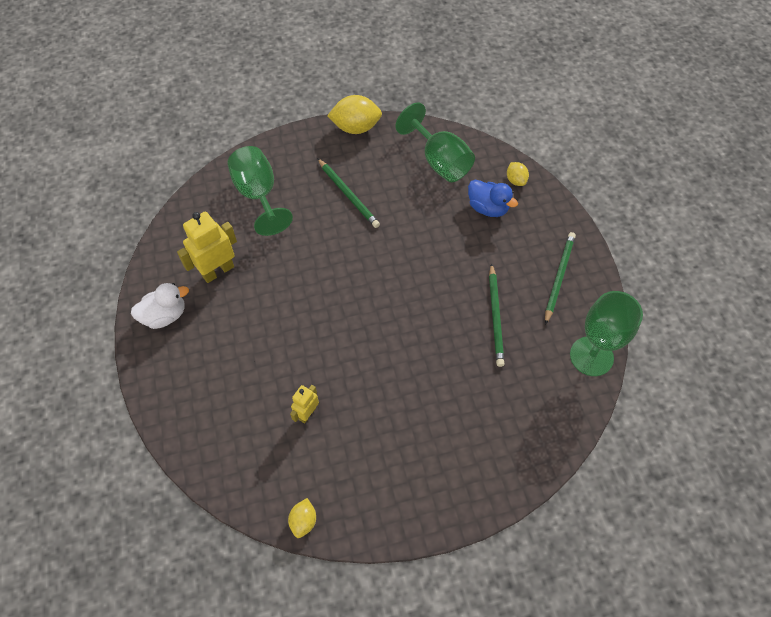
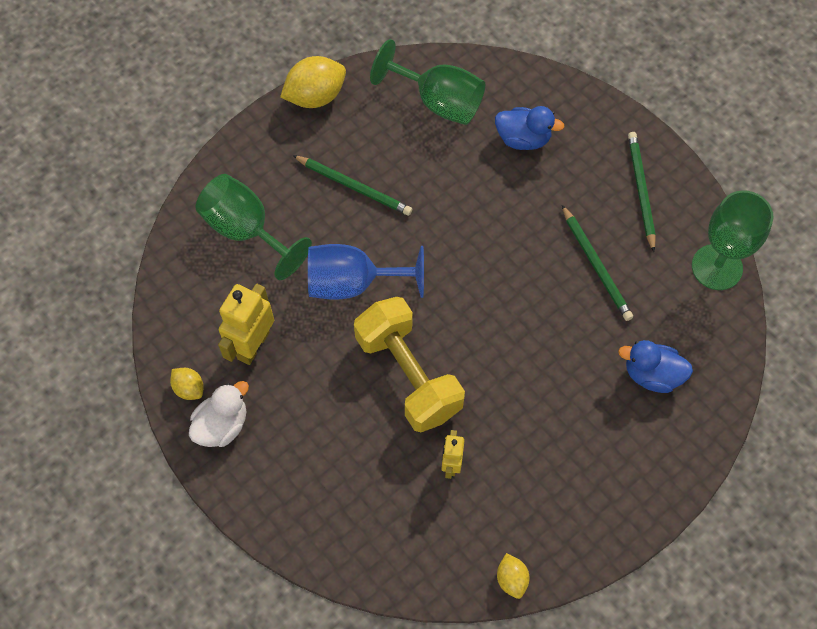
camera: 25 degrees left, 5 degrees up
(310, 258) = (353, 283): none -> blue goblet
(312, 337) = (408, 375): none -> yellow dumbbell
(497, 415) = (652, 374): none -> blue duck
(515, 180) = (537, 91): yellow lemon -> yellow lemon (189, 388)

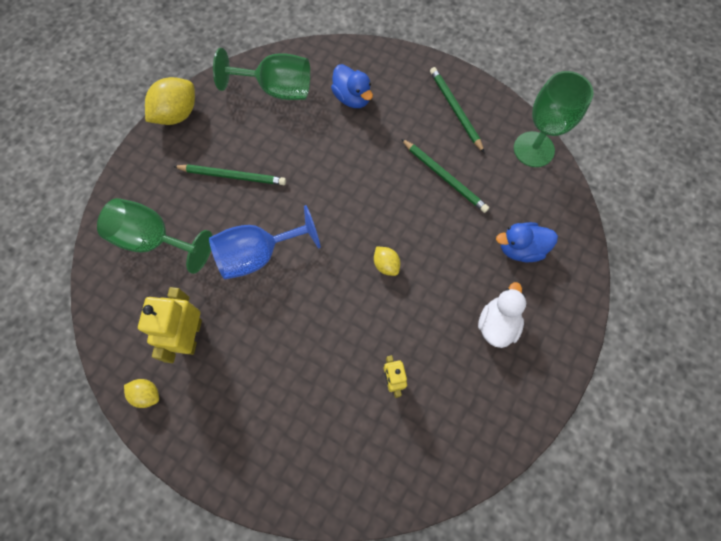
camera: 20 degrees left, 5 degrees up
(222, 425) = (186, 417): white duck -> white duck (497, 324)
(408, 375) = (330, 316): yellow dumbbell -> none
(511, 579) = (479, 462): yellow lemon -> yellow lemon (386, 265)
(523, 139) = (352, 98): blue duck -> blue duck turned 60 degrees clockwise

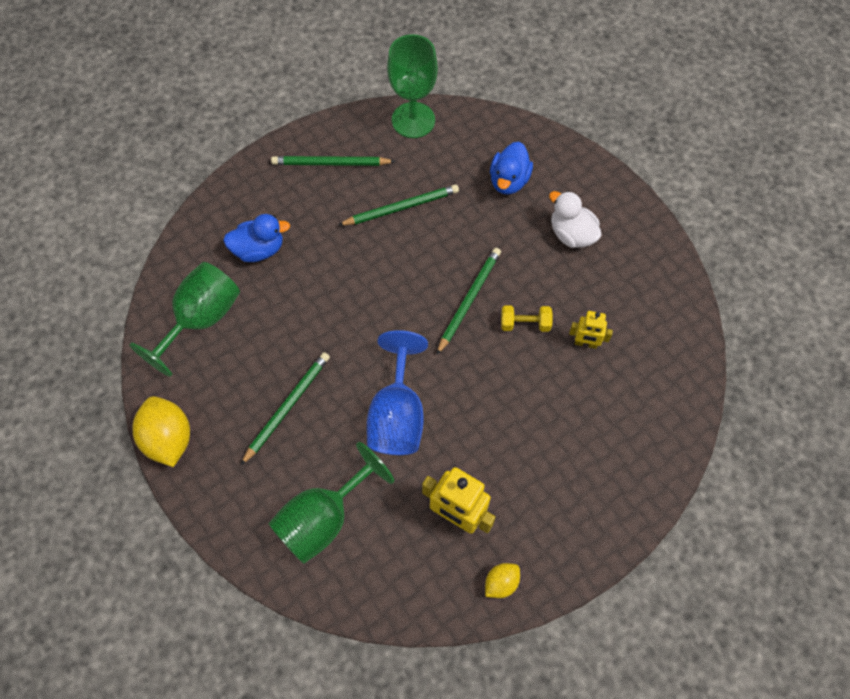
camera: 65 degrees left, 5 degrees down
(386, 265) = (469, 300): yellow lemon -> green pencil
(386, 319) = (525, 324): none -> yellow dumbbell

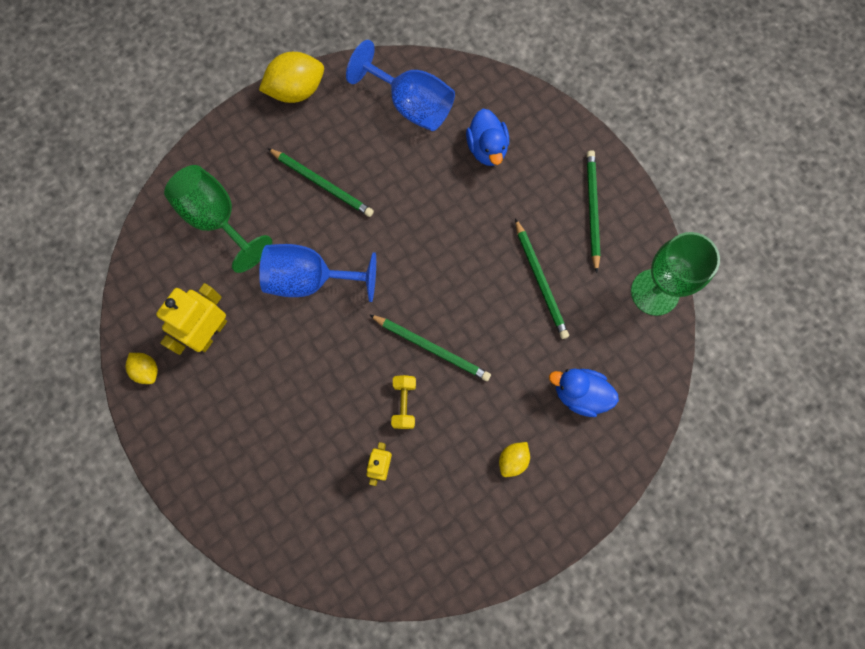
camera: 90 degrees right, 10 degrees up
(201, 319) = (411, 105): green goblet -> blue goblet
(571, 234) = (513, 460): white duck -> yellow lemon

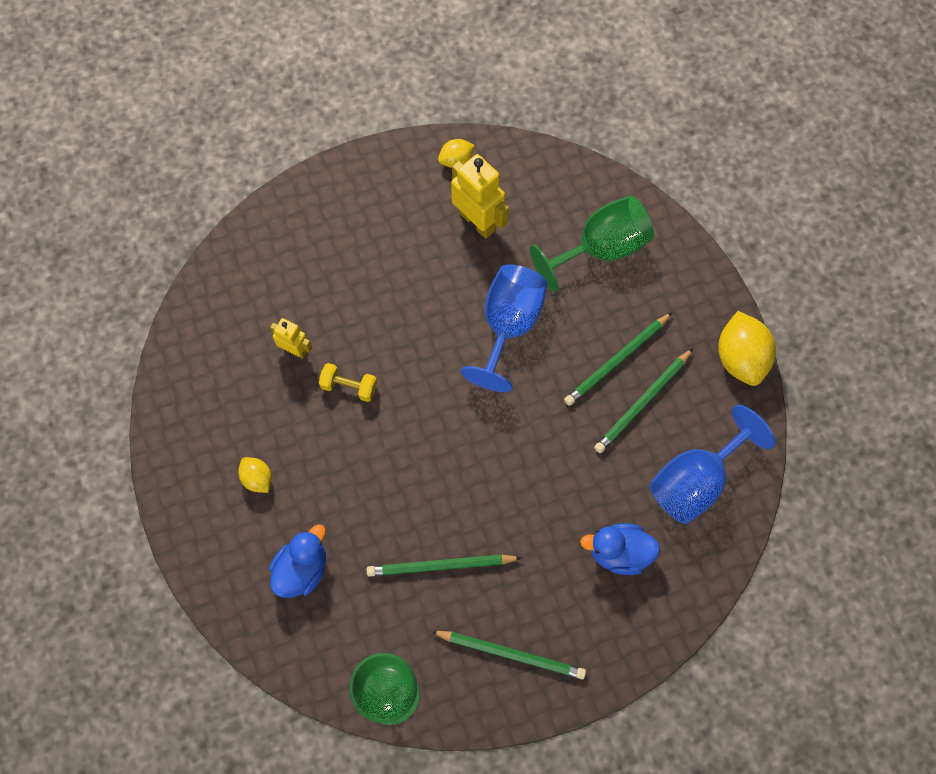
camera: 105 degrees right, 5 degrees down
(431, 348) = (399, 428): green pencil -> green pencil (642, 403)

